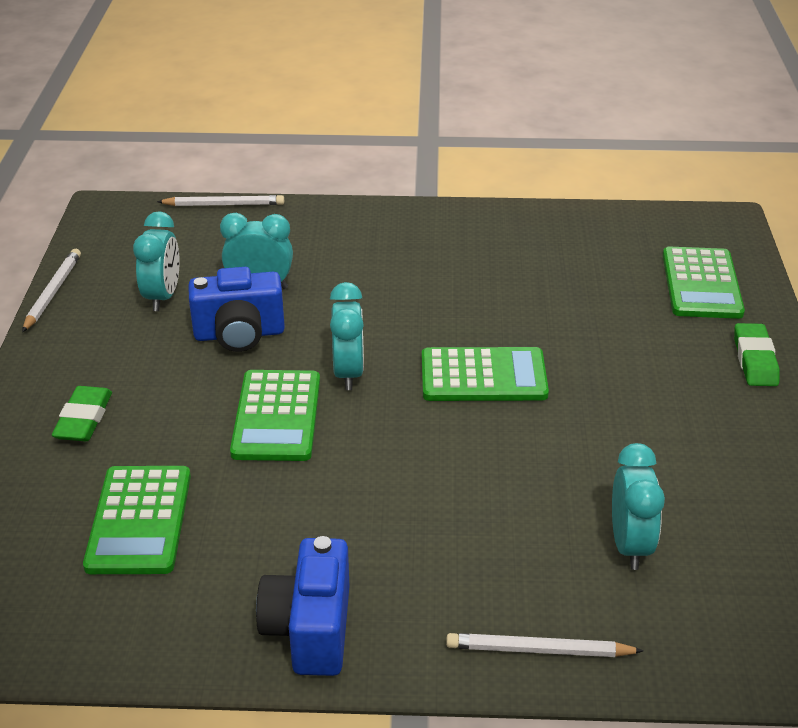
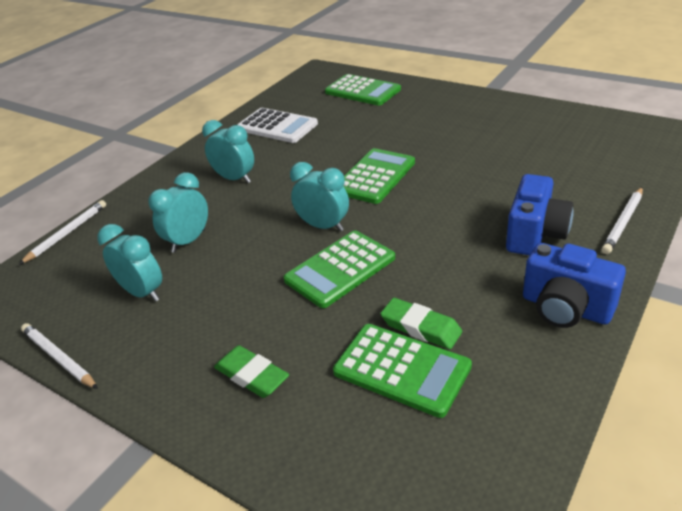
camera: 55 degrees left, 0 degrees up
(239, 334) = (232, 264): blue camera -> blue camera (535, 234)
(277, 416) = (340, 269): green calculator -> green calculator turned 105 degrees clockwise
(539, 249) = (277, 126): none -> white calculator
(630, 545) = (554, 170): turquoise clock -> turquoise clock (235, 179)
(755, 360) = (437, 95): green eraser -> green eraser (421, 327)

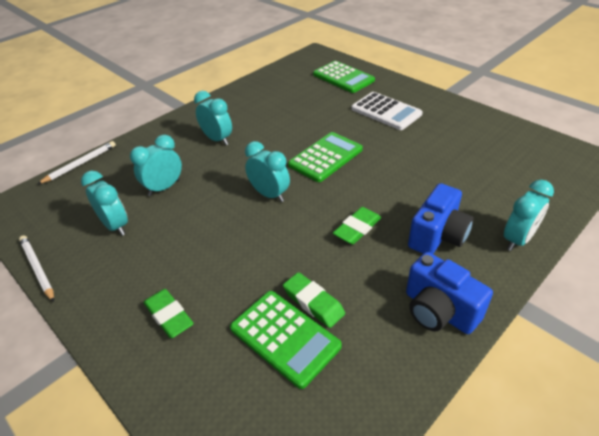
camera: 10 degrees right, 5 degrees up
(277, 126) = (265, 98): white calculator -> white calculator (386, 111)
(340, 269) = (269, 236): green calculator -> none
(441, 243) = (357, 228): none -> green eraser
(623, 222) = (517, 239): white pencil -> turquoise clock

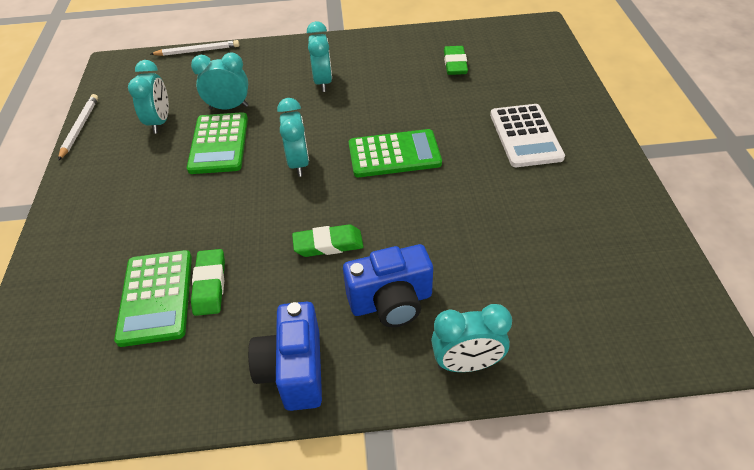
camera: 40 degrees right, 5 degrees up
(169, 316) = (108, 222): green eraser -> green eraser (455, 64)
(343, 77) = (532, 71): green calculator -> green calculator (219, 144)

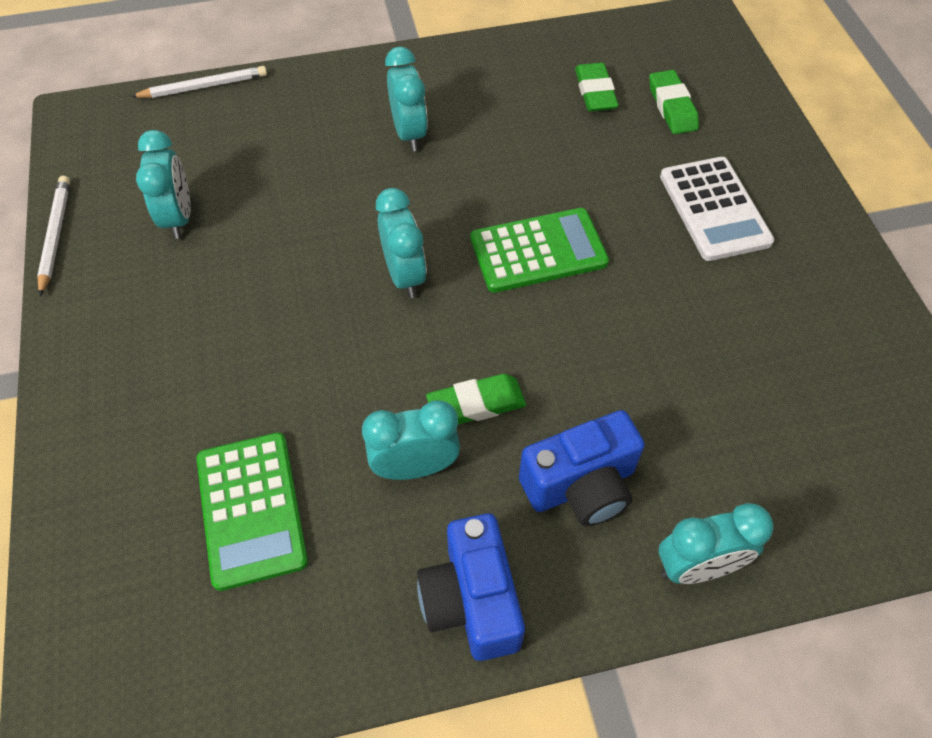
camera: 10 degrees left, 10 degrees up
(210, 285) = (324, 483): green eraser -> green eraser (672, 107)
(219, 144) = (278, 250): green calculator -> none
(229, 107) = (278, 185): turquoise clock -> turquoise clock (415, 467)

